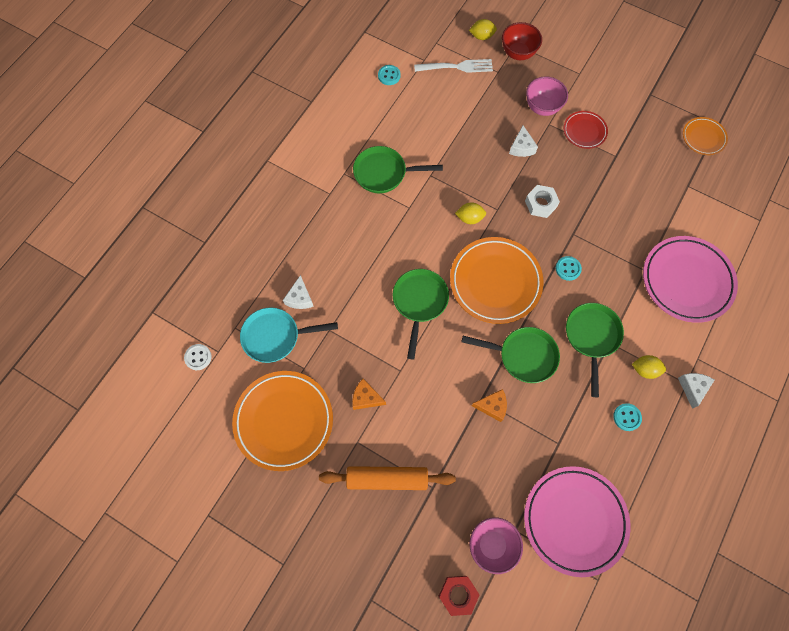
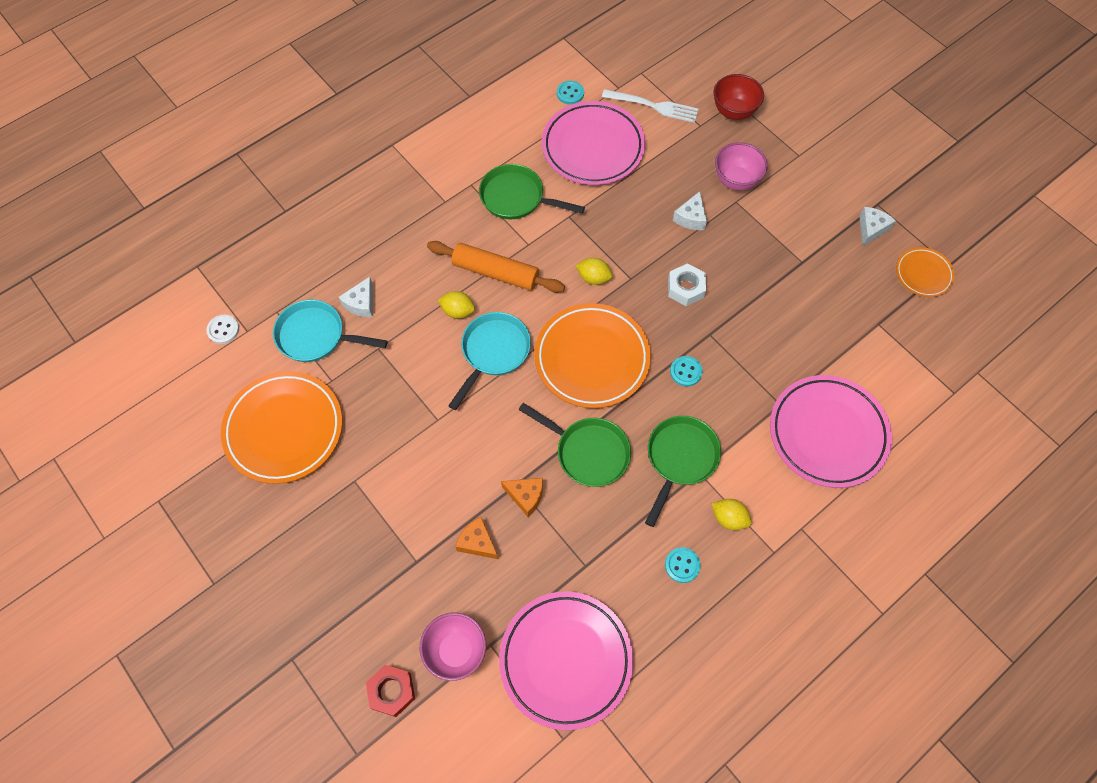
camera: 20 degrees right, 5 degrees down
(366, 398) = (385, 436): orange cheese -> orange cheese (477, 542)
(387, 479) = (369, 533): orange rolling pin -> orange rolling pin (495, 272)
(419, 302) = (493, 352): green pan -> turquoise pan
(425, 114) = (593, 147): none -> pink plate
(481, 36) = (698, 81): yellow lemon -> yellow lemon (458, 311)
(584, 131) = (776, 222): red plate -> none
(692, 388) = (779, 560): white cheese -> white cheese (871, 229)

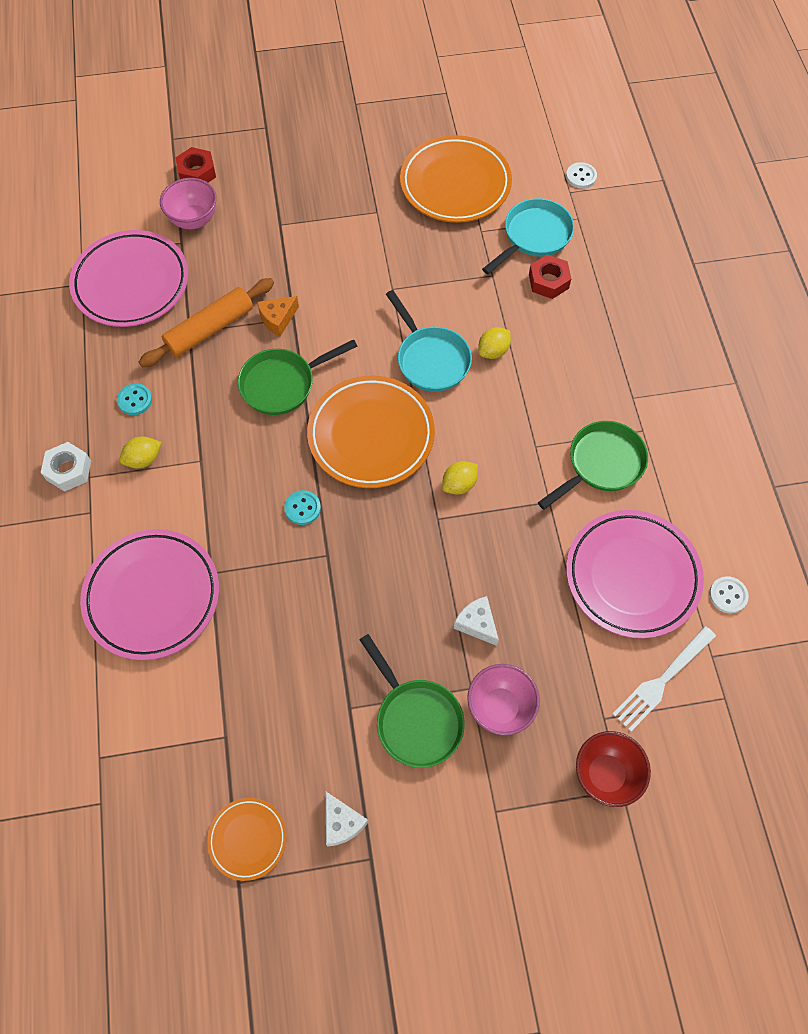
camera: 120 degrees right, 0 degrees up
(361, 303) = (548, 281): white cheese -> red nut
(477, 542) = (264, 269): orange cheese -> none
(495, 272) = (518, 402): orange rolling pin -> orange rolling pin (210, 329)
(570, 93) = (728, 595): turquoise button -> white button
(680, 459) = (223, 452): green pan -> green pan (415, 719)
(685, 288) = (393, 564): white nut -> white nut (68, 470)

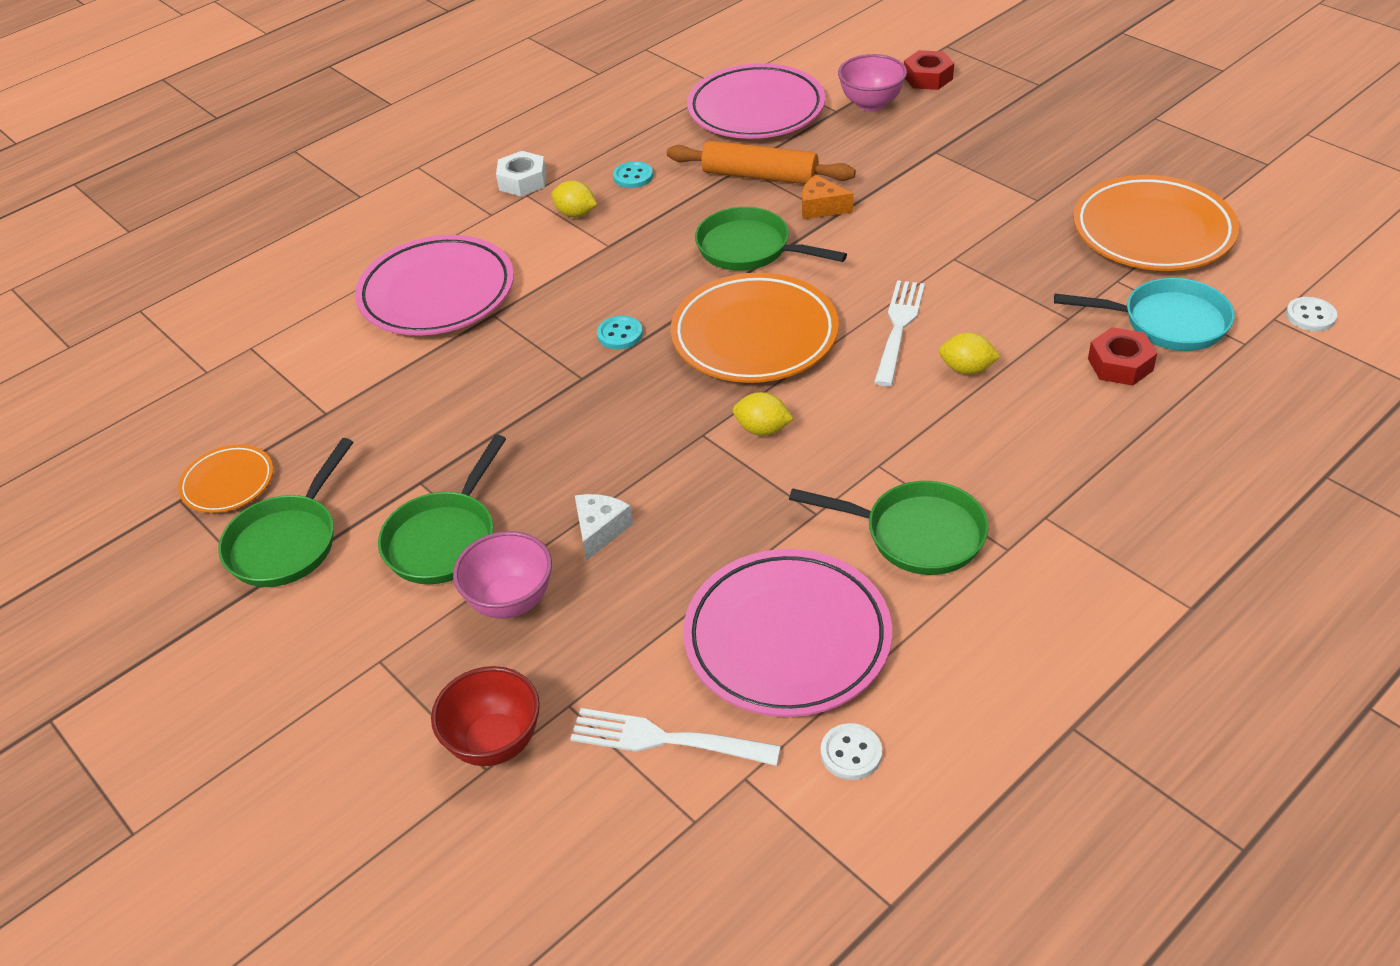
camera: 60 degrees right, 20 degrees down
(342, 823) = (287, 541): white cheese -> green pan
(430, 359) = (898, 329): turquoise pan -> white fork

